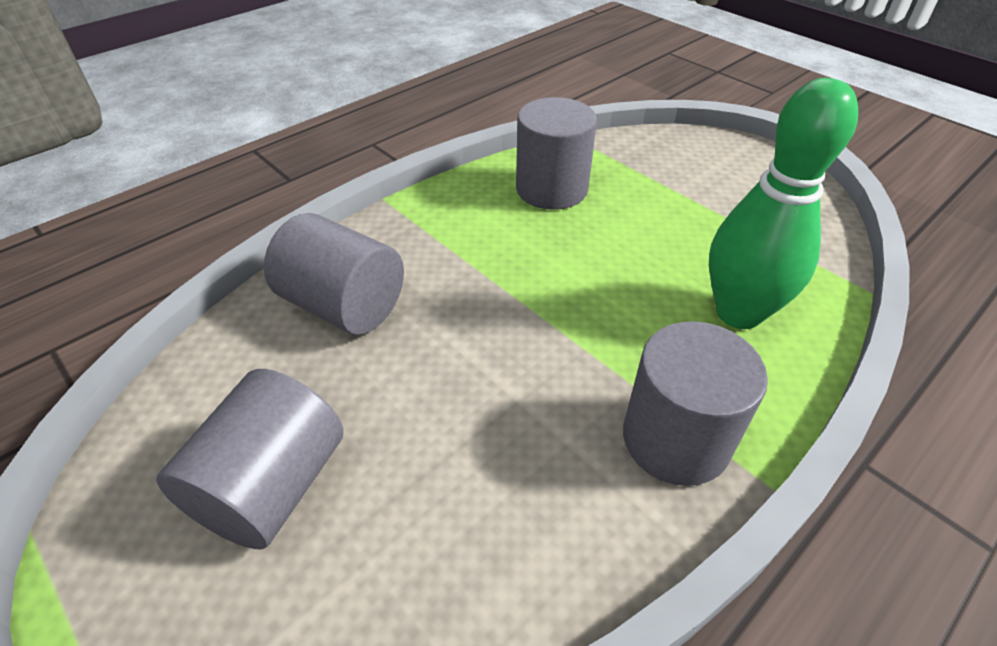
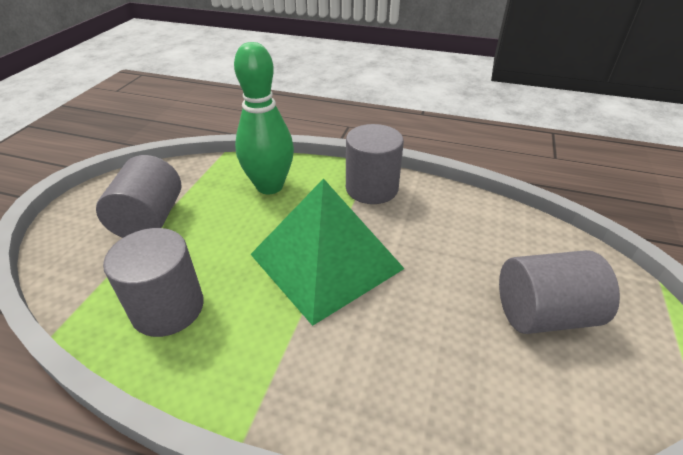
camera: 120 degrees left, 5 degrees down
(343, 305) = (402, 373): grey cylinder -> grey cylinder (150, 220)
(536, 312) = (326, 261): none -> green pyramid

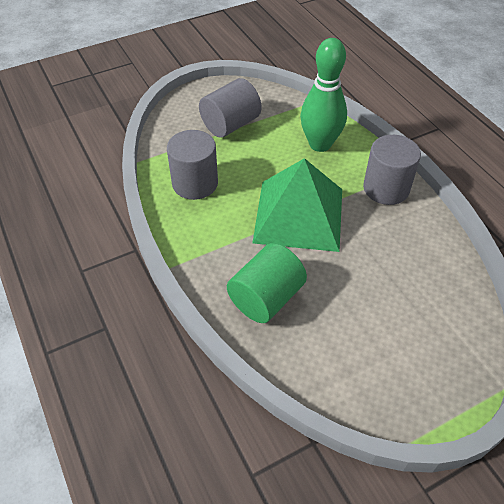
camera: 45 degrees right, 10 degrees up
(399, 376) = (266, 298): none -> green cylinder
(543, 314) = (388, 337): grey cylinder -> none

